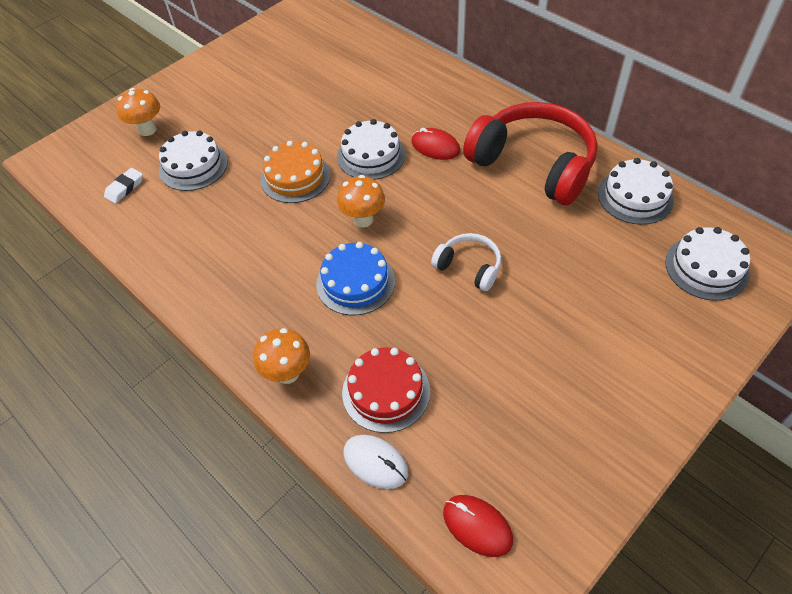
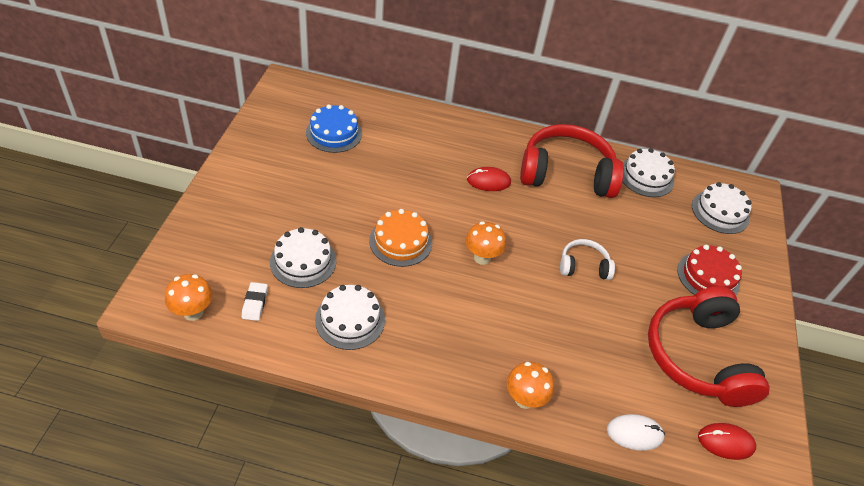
camera: 40 degrees left, 5 degrees down
(147, 130) = (229, 242): orange mushroom -> orange mushroom (193, 312)
(355, 282) = (516, 309): blue cake -> blue cake (334, 133)
(371, 155) = (446, 203): white cake -> white cake (350, 320)
(386, 391) = (601, 380): red cake -> red cake (708, 277)
(526, 417) = (698, 356): none -> red headphones

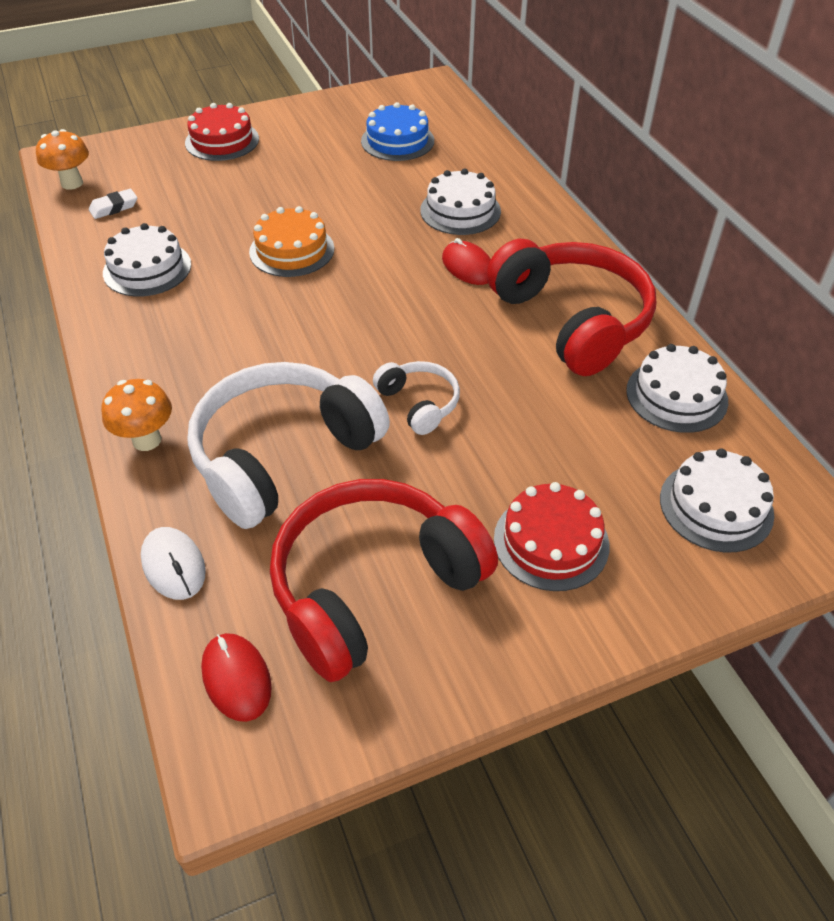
camera: 60 degrees right, 0 degrees up
(234, 207) = (222, 141): none -> red cake
(303, 261) = (195, 207): white cake -> white cake (460, 211)
(482, 257) = (334, 315): orange mushroom -> none
(582, 343) = (283, 455): none -> white headphones

